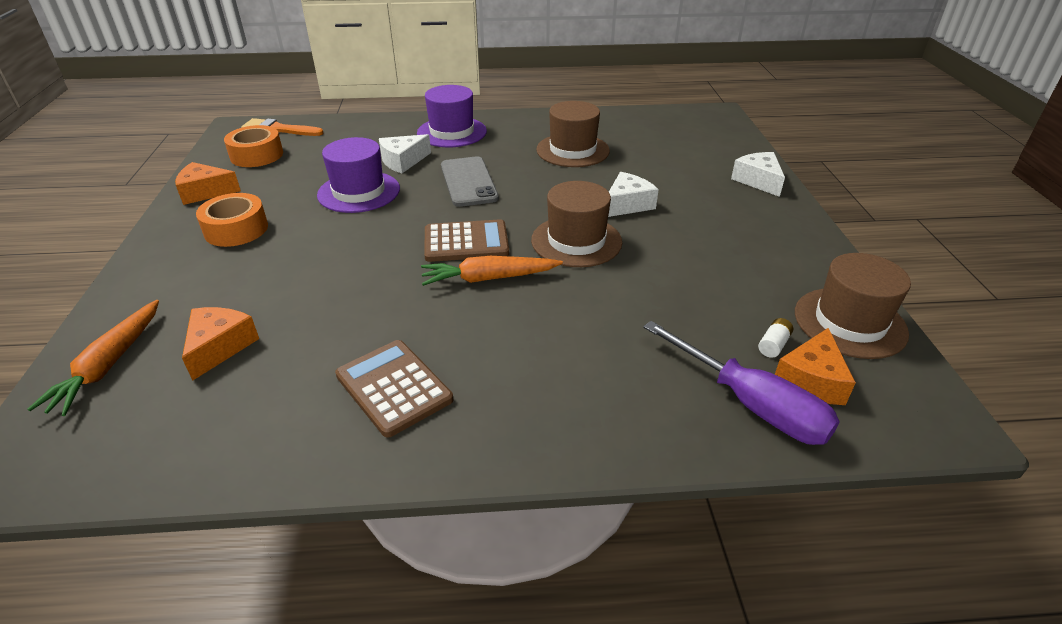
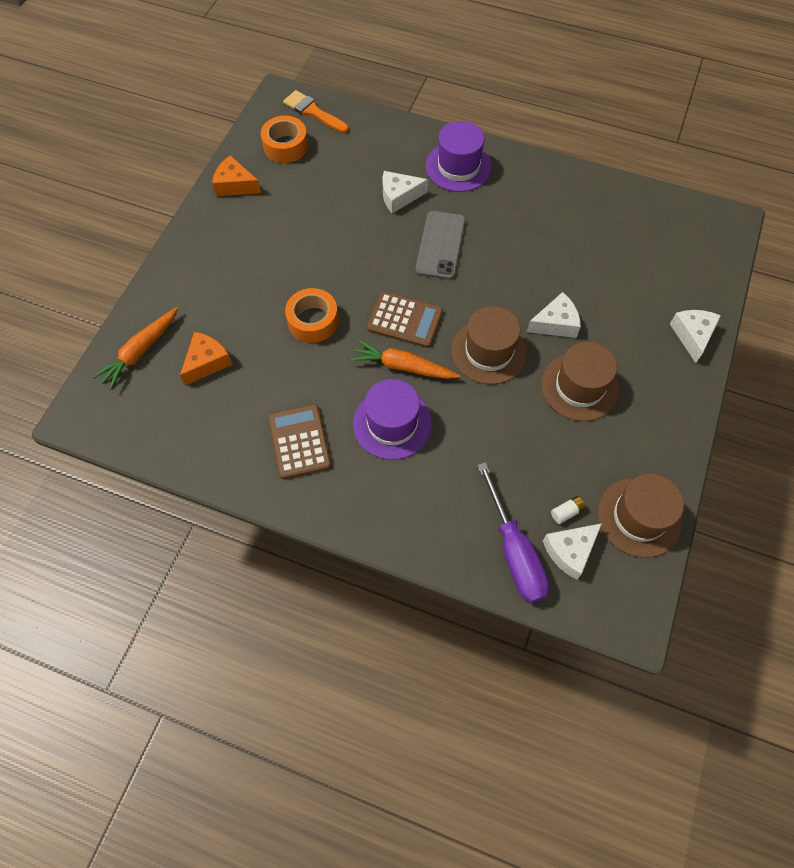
camera: 25 degrees right, 25 degrees up
(236, 229) = (246, 241): orange tape -> orange tape (313, 321)
(359, 192) = (349, 227): purple hat -> purple hat (392, 423)
(572, 150) = (552, 232): brown hat -> brown hat (579, 387)
(811, 380) = (570, 551): orange cheese -> white cheese

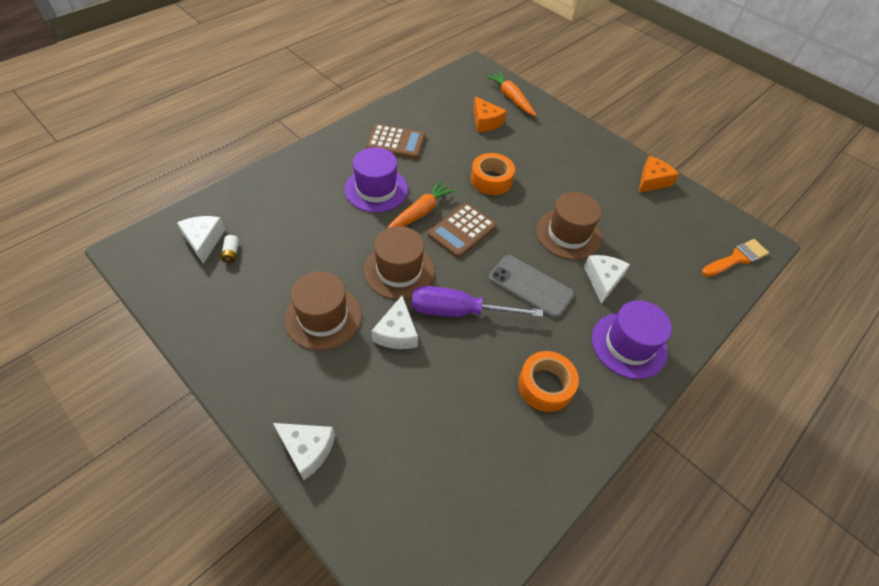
camera: 110 degrees right, 10 degrees down
(285, 146) = (692, 225): orange tape -> orange tape (545, 386)
(514, 552) = (232, 211): purple screwdriver -> purple screwdriver (458, 311)
(639, 517) = (187, 296): brown hat -> brown hat (568, 234)

